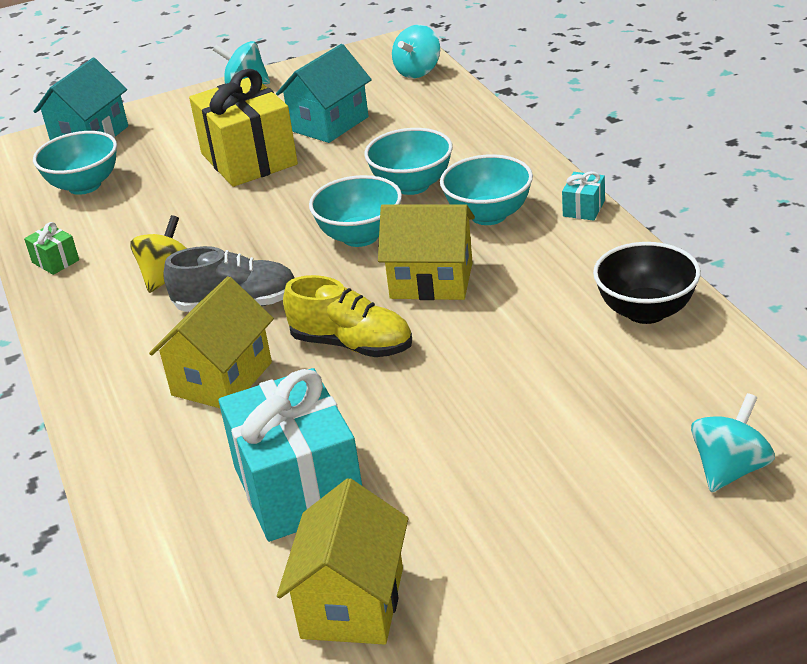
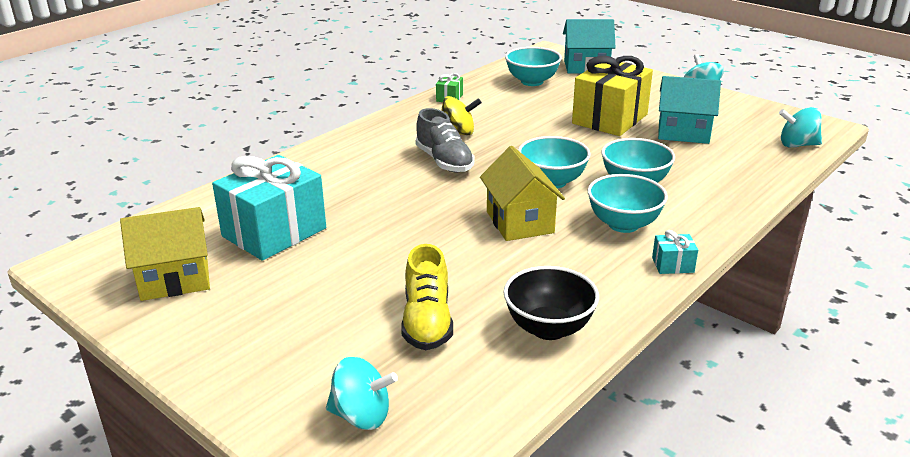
camera: 60 degrees right, 5 degrees down
(222, 379) = (366, 179): yellow house -> none
(352, 344) = (426, 212): yellow shoe -> yellow shoe (427, 321)

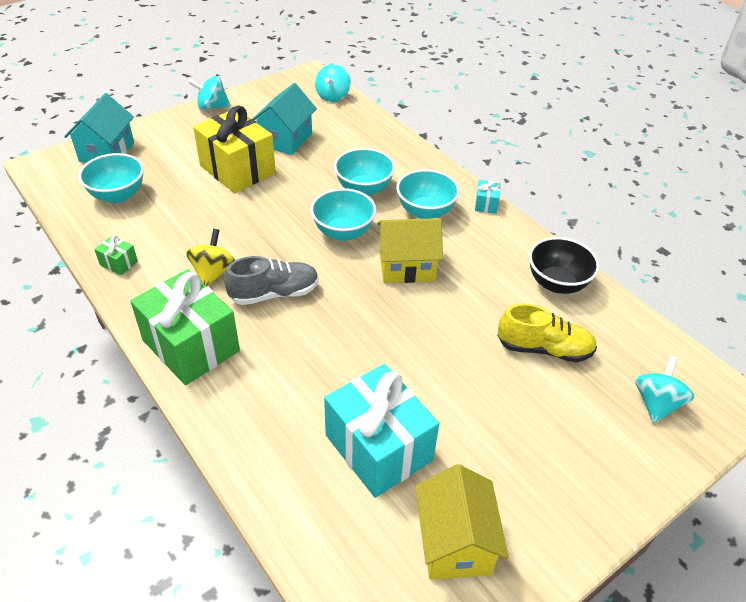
camera: 80 degrees left, 15 degrees up
(369, 139) = (191, 346): none -> green gift

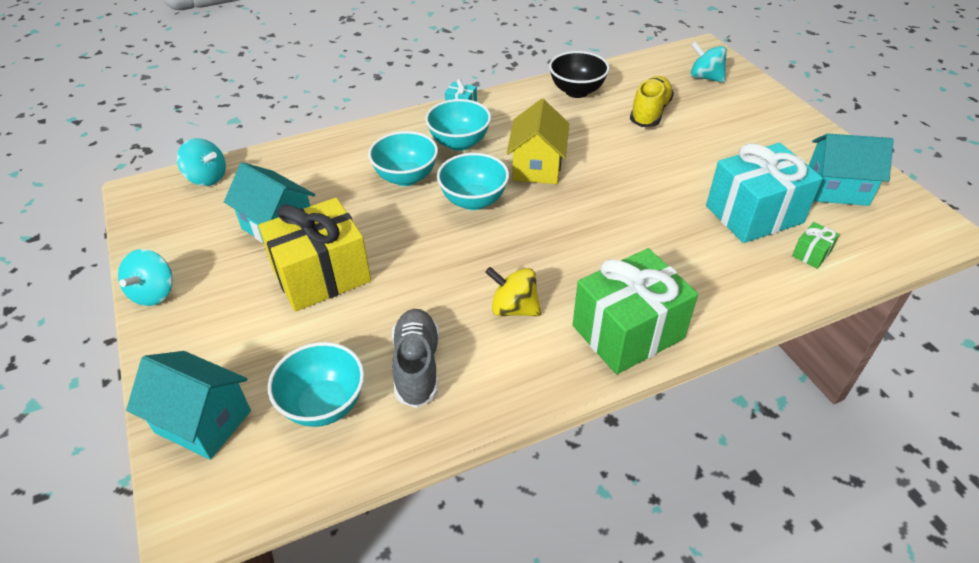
camera: 75 degrees left, 0 degrees up
(118, 263) = (474, 401): green gift -> green gift (811, 254)
(274, 293) = (558, 261): grey shoe -> grey shoe (417, 366)
(454, 542) = (836, 189): yellow house -> turquoise house

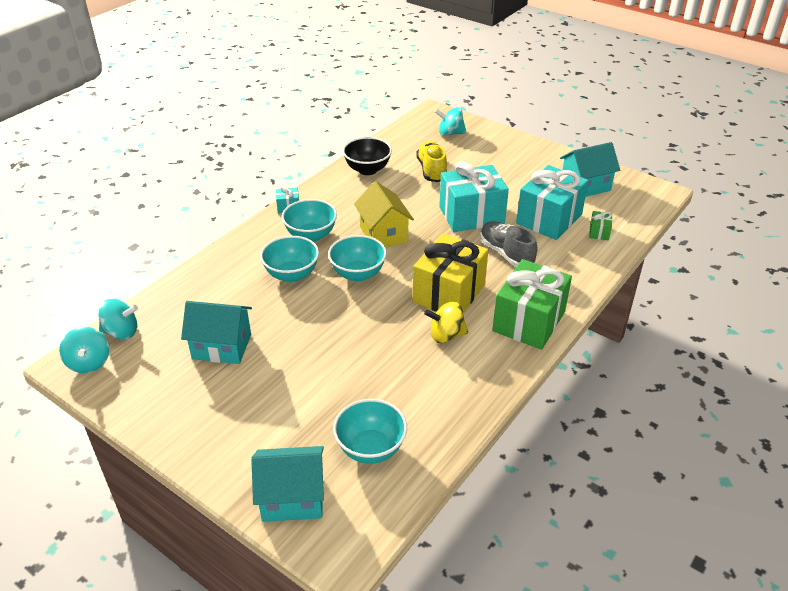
camera: 30 degrees left, 5 degrees down
(154, 293) = (163, 433): turquoise spinning top -> turquoise spinning top (89, 363)
(321, 275) = (290, 367): yellow gift -> yellow gift (449, 293)
(417, 366) = (413, 397): grey shoe -> grey shoe (506, 253)
(657, 178) = (471, 215): none -> turquoise gift

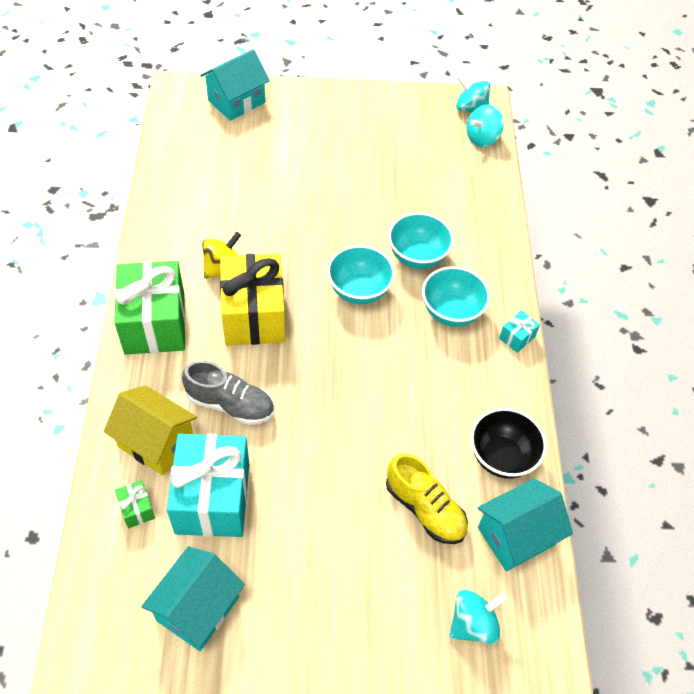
camera: 140 degrees right, 15 degrees up
(222, 346) = (395, 165): turquoise house -> turquoise house (516, 536)
(370, 448) = (211, 151): turquoise bowl -> none
(383, 234) = (382, 357): yellow house -> yellow house (156, 442)
(471, 215) = (311, 447): turquoise gift -> none

